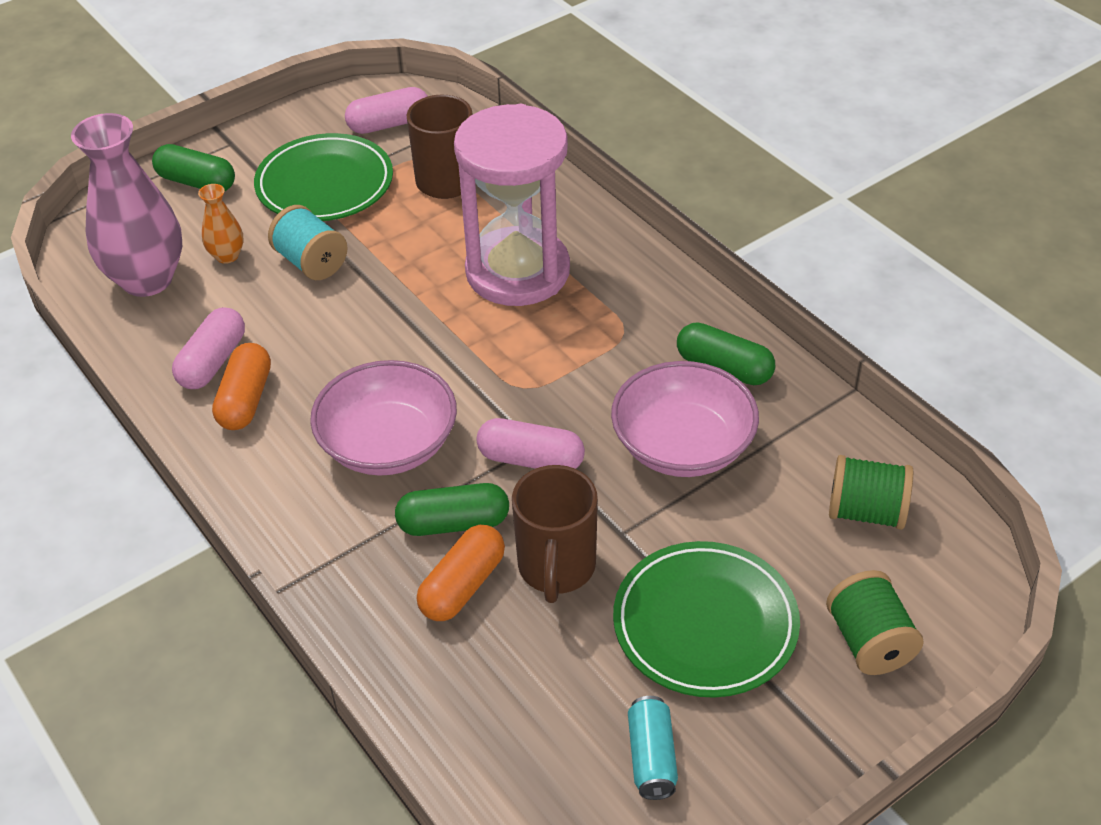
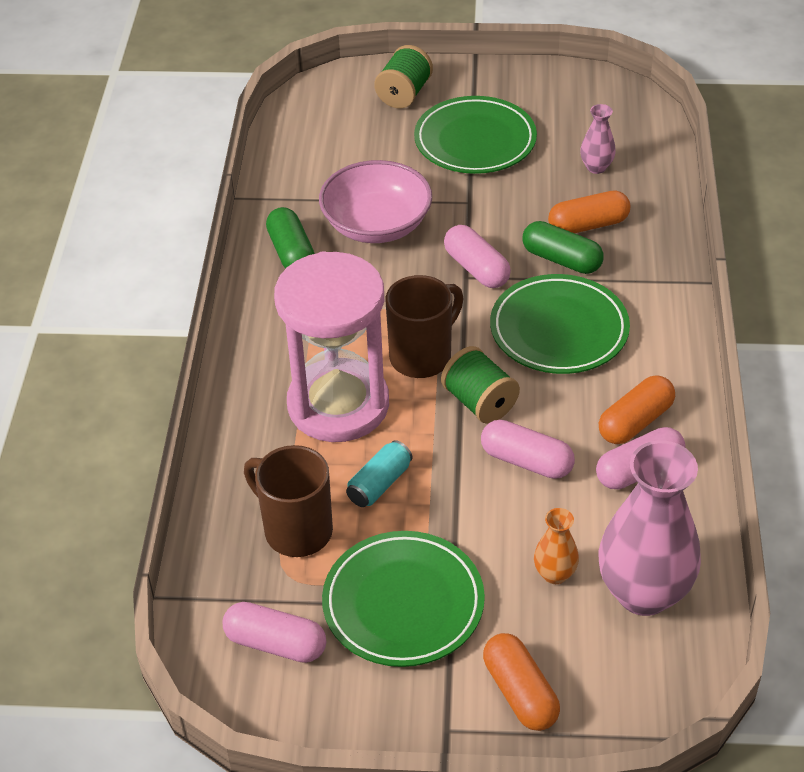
camera: 140 degrees left, 0 degrees up
(197, 182) = (520, 692): green capsule -> orange capsule
(311, 262) = (488, 518): turquoise spool -> none
(317, 317) = (526, 461): none -> pink capsule
(388, 444) = (559, 330): pink bowl -> green plate
(525, 679) = (596, 167): none -> pink vase
(556, 568) = (525, 205): brown mug -> brown mug (422, 356)
(652, 757) = (565, 109): turquoise can -> turquoise can (379, 484)
(866, 512) = (324, 140): green spool -> green spool (479, 402)

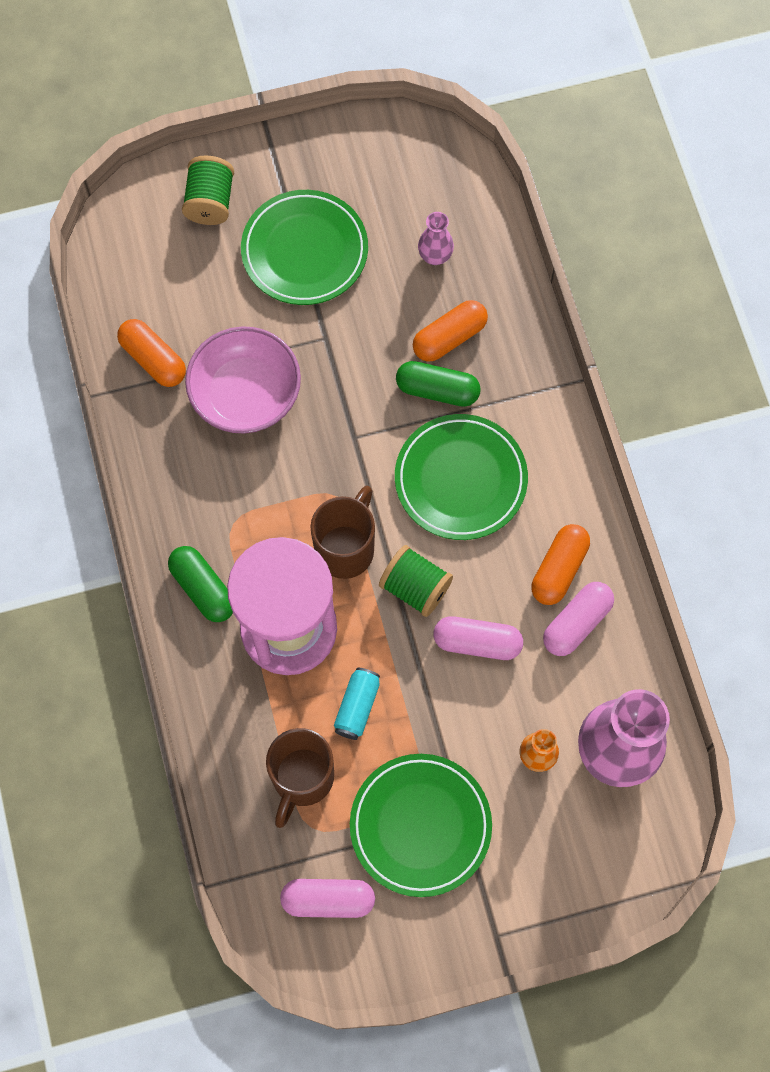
camera: 20 degrees left, 25 degrees up
(291, 253) = (175, 454): green capsule -> green capsule (203, 588)
(296, 530) = (302, 779): brown mug -> brown mug turned 90 degrees counterclockwise
(476, 268) = (361, 424): pink capsule -> none
(520, 692) = (543, 882): orange capsule -> orange capsule (153, 359)

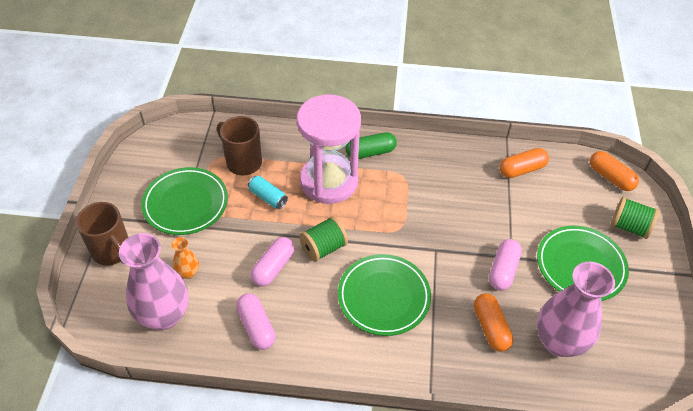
camera: 110 degrees right, 20 degrees down
(246, 394) = (485, 205): pink bowl -> none
(328, 900) = (175, 154): pink capsule -> pink capsule (503, 270)
(346, 548) = (364, 222): brown mug -> brown mug (112, 252)
(435, 256) = (559, 342): pink vase -> pink vase, size x2.19
(437, 390) = (453, 306): green capsule -> none
(559, 569) = (297, 330): orange capsule -> orange capsule (610, 177)

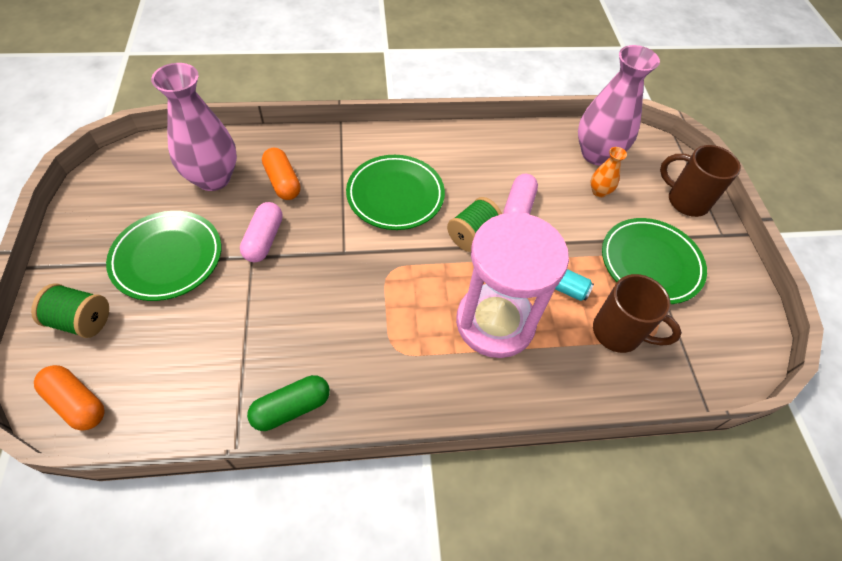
camera: 165 degrees right, 5 degrees up
(256, 326) = (510, 155): pink capsule -> none
(370, 152) = (451, 382): green capsule -> green capsule (291, 408)
(521, 169) = (219, 392): orange capsule -> none

